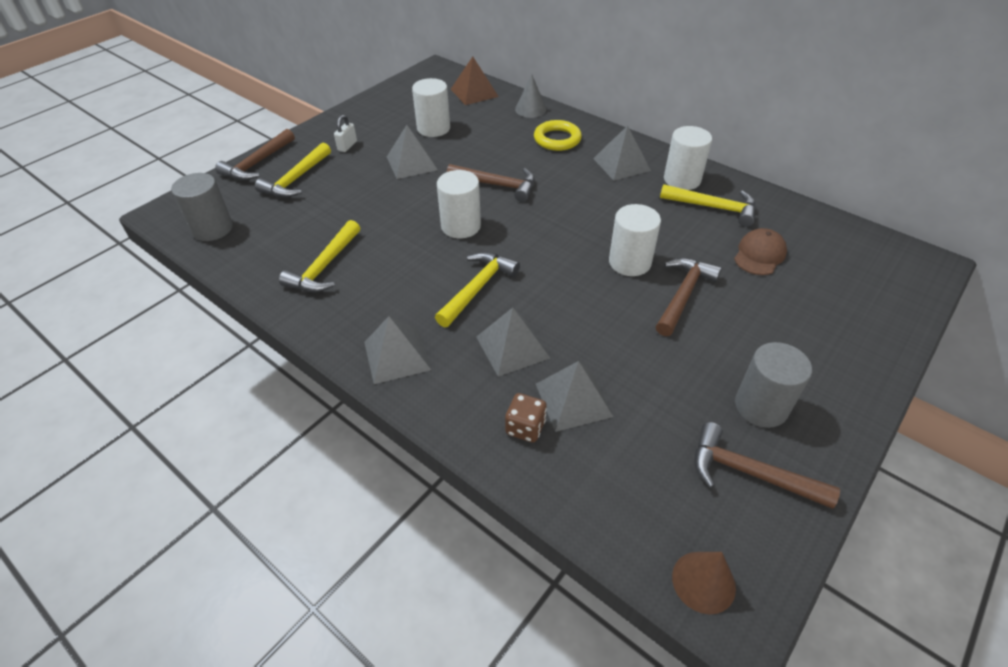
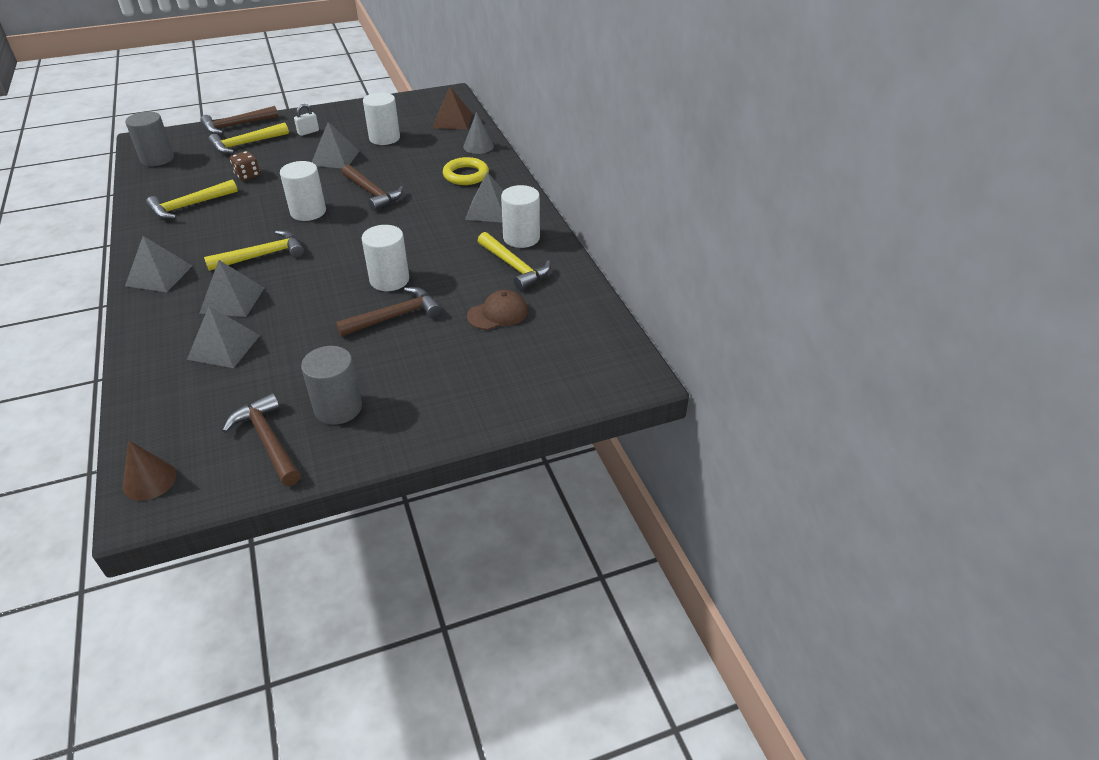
camera: 30 degrees right, 5 degrees down
(525, 427) = (173, 349): brown dice -> brown dice (247, 175)

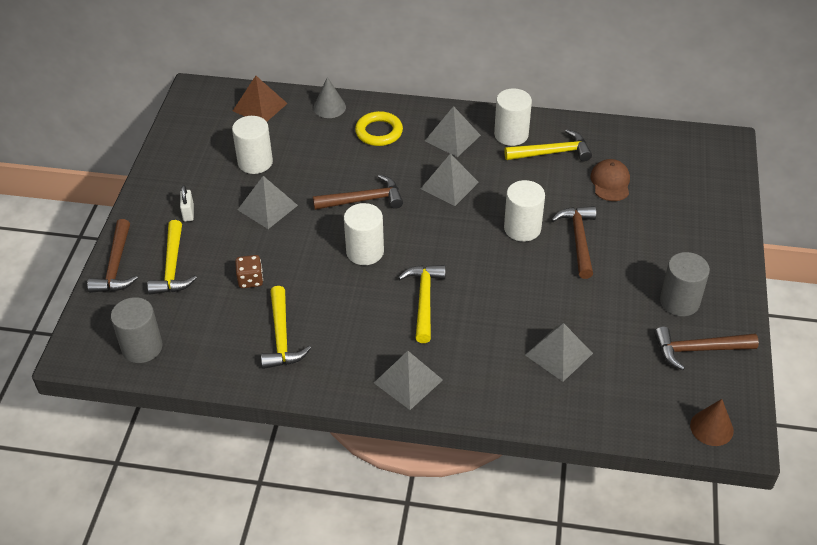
camera: 60 degrees left, 5 degrees up
(232, 300) = (487, 335): grey pyramid -> grey pyramid (449, 185)

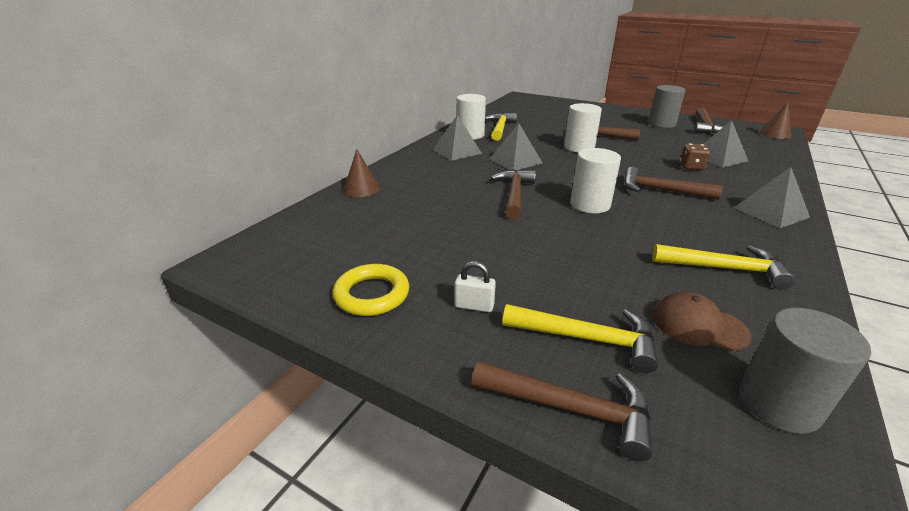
camera: 70 degrees left, 15 degrees down
(250, 280) = (624, 275): brown dice -> brown dice (691, 167)
(255, 162) = (410, 241): white cylinder -> none
(260, 107) = (314, 224): brown pyramid -> none
(267, 207) = (497, 245): grey pyramid -> none
(329, 107) = (361, 189): grey cone -> brown cone
(379, 132) = (422, 174): yellow ring -> yellow ring (372, 294)
(424, 300) = (661, 190): yellow hammer -> brown hammer
(610, 182) = (541, 121): brown cap -> brown cap (698, 325)

